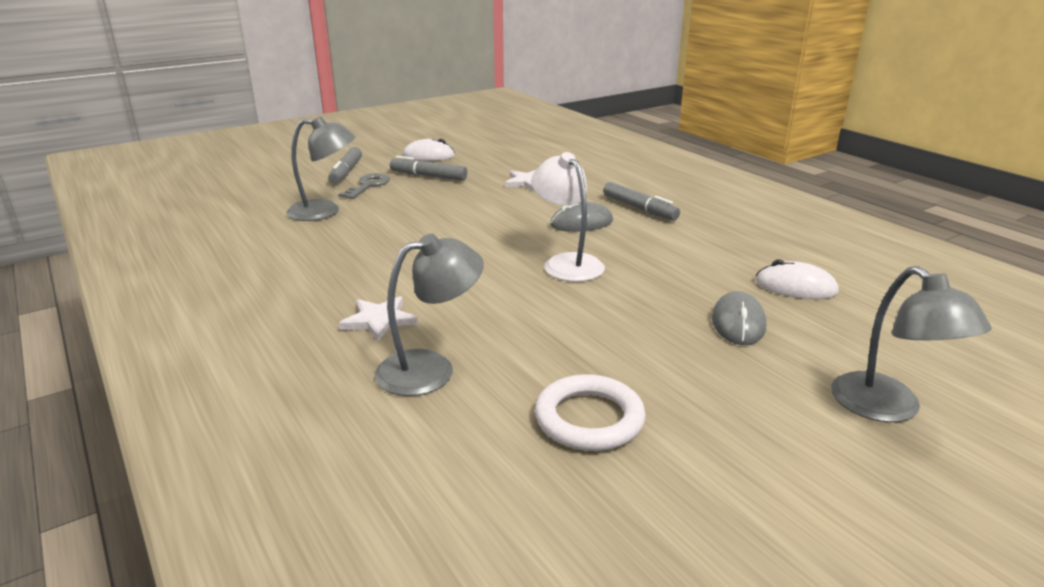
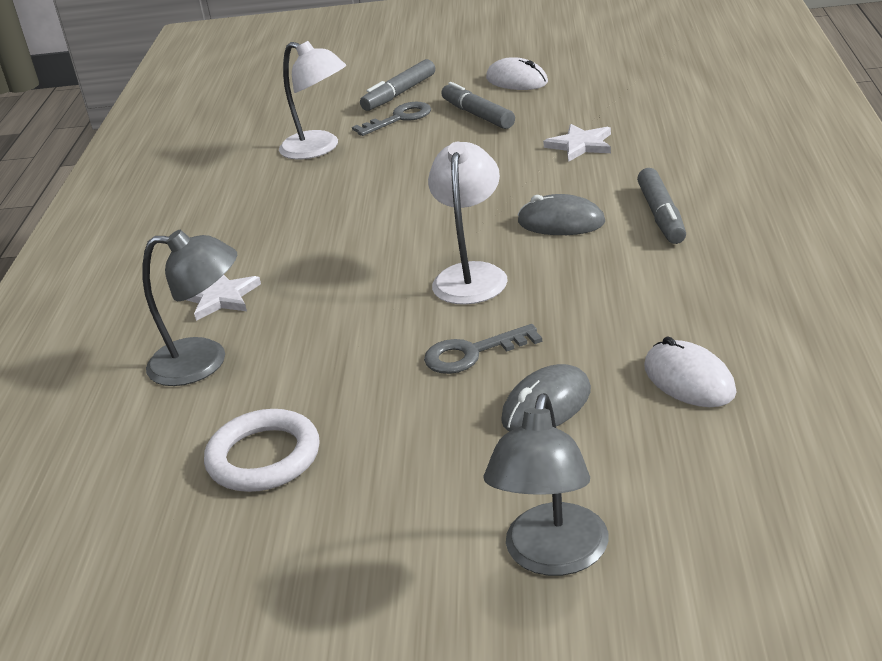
camera: 40 degrees right, 5 degrees up
(325, 211) = (319, 149): grey lamp -> white lamp
(641, 307) = (472, 353): none -> grey key

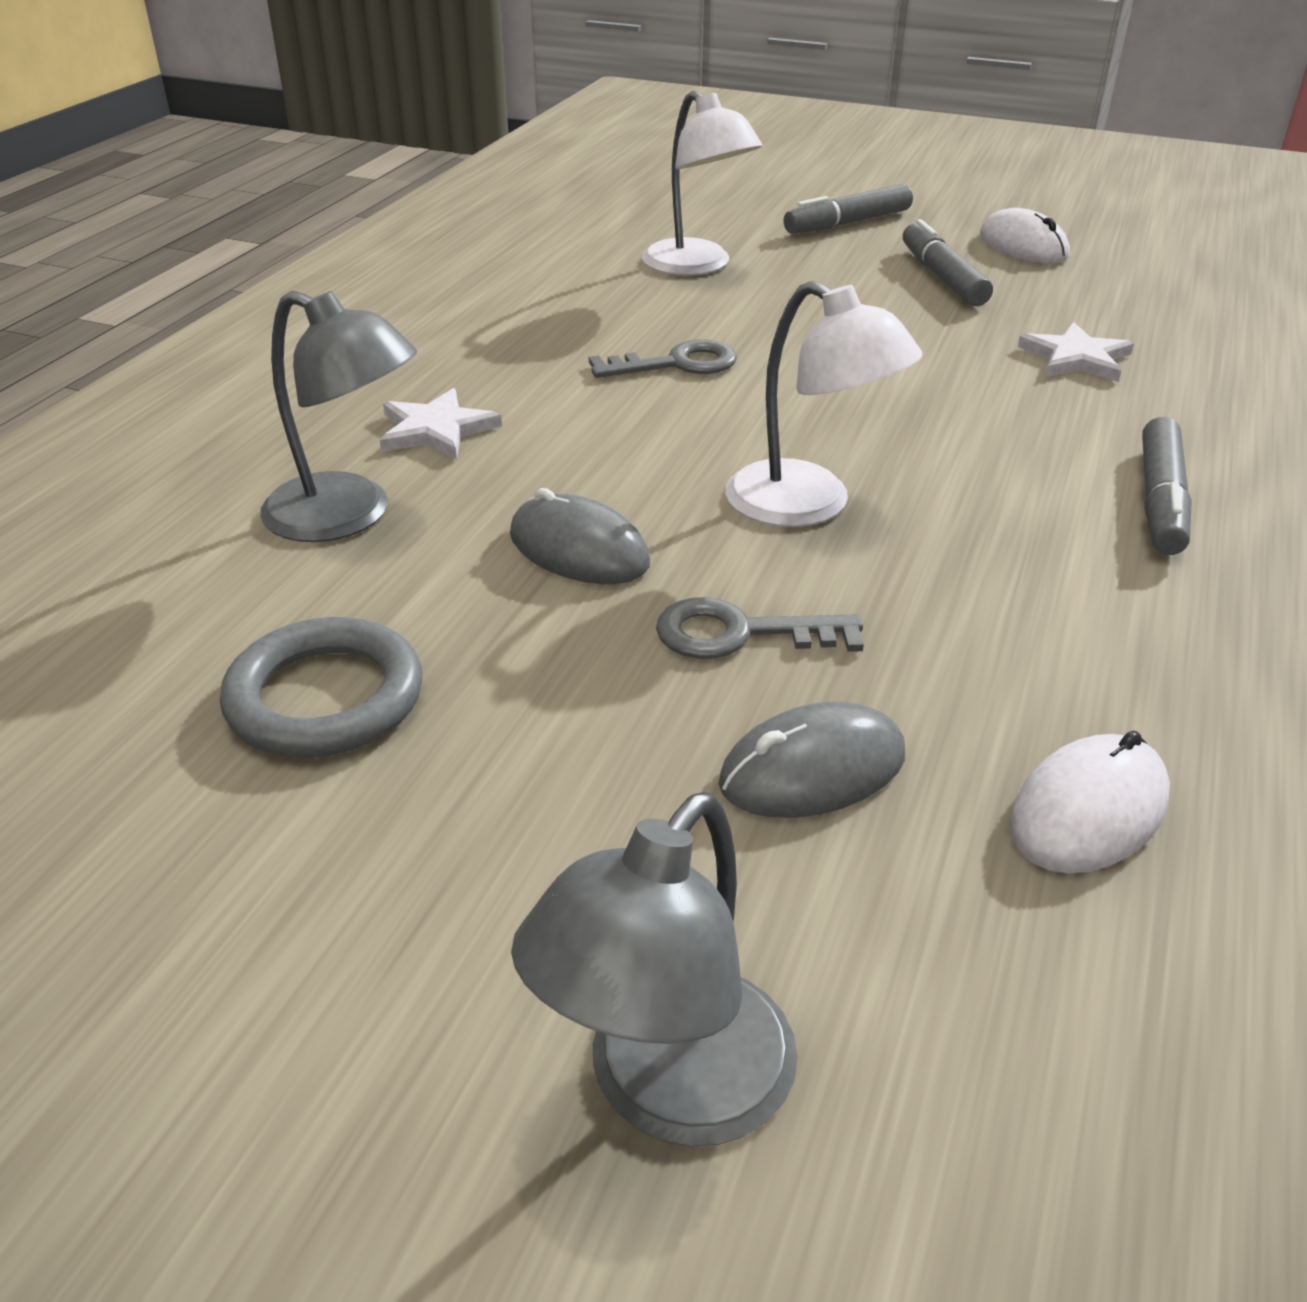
camera: 15 degrees right, 5 degrees up
(264, 457) = (325, 698): white ring -> grey ring
(399, 118) = (829, 254): grey key -> grey key (676, 364)
(471, 275) = (808, 505): white lamp -> white lamp turned 105 degrees clockwise
(561, 222) = (990, 464): grey mouse -> grey mouse (579, 549)
(689, 380) = (1088, 811): white mouse -> white mouse turned 60 degrees clockwise

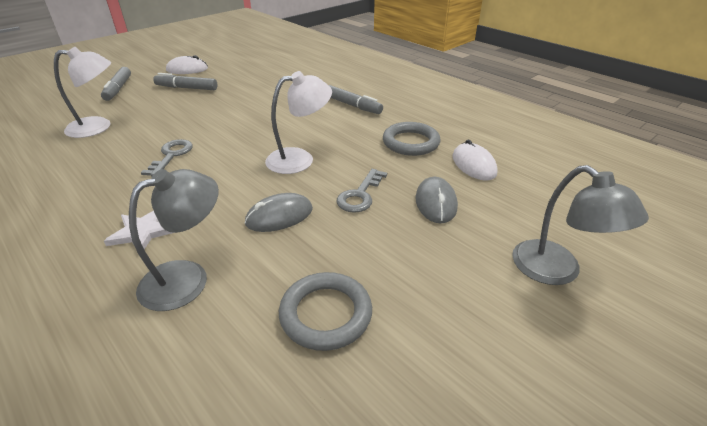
camera: 65 degrees left, 0 degrees up
(1076, 358) = (267, 88): white star -> none
(1077, 654) = (410, 142): none -> grey ring

